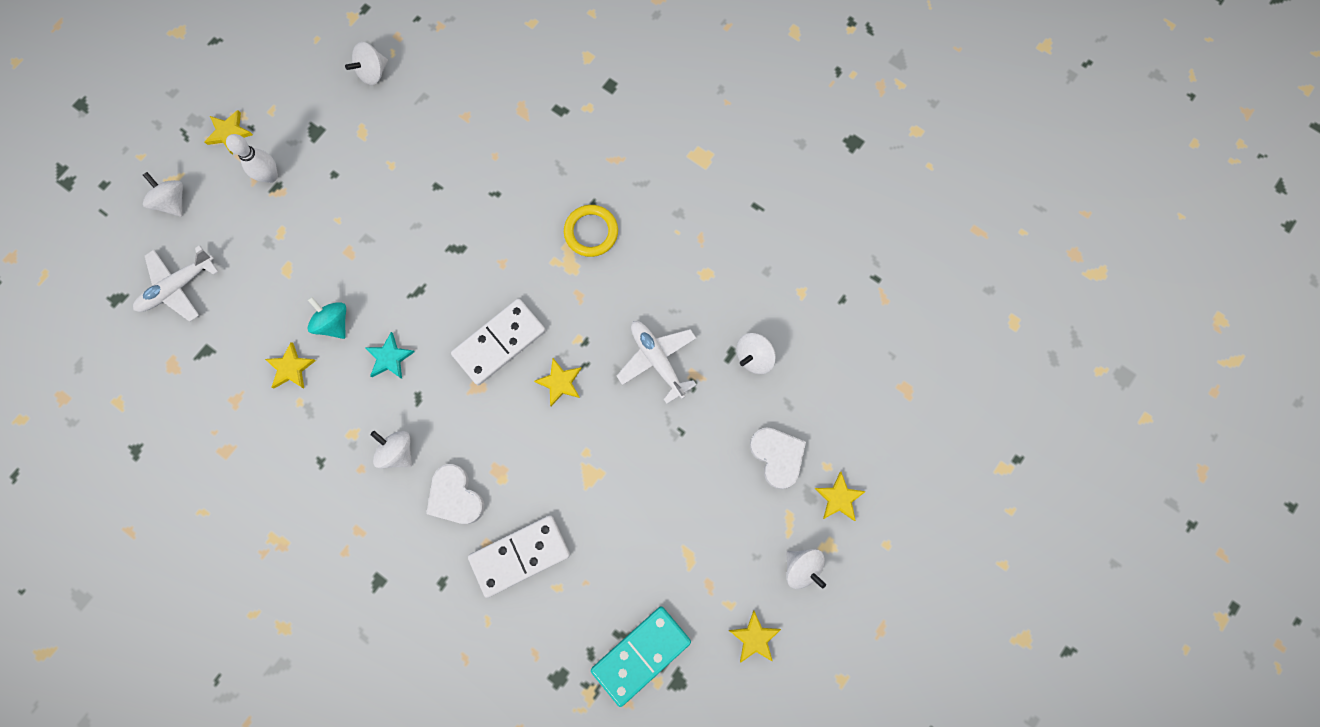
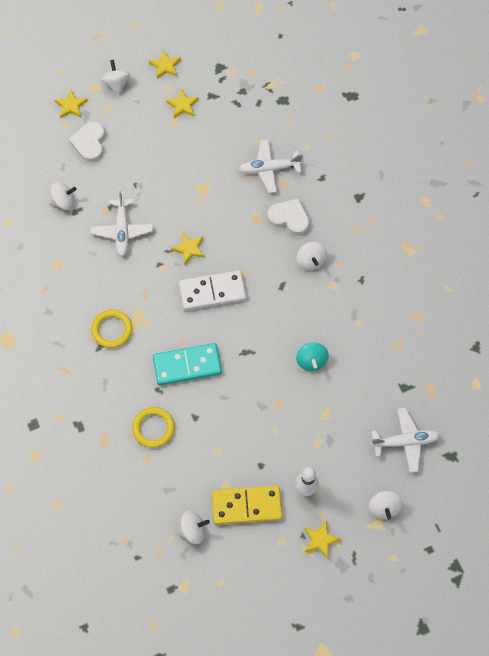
camera: 150 degrees left, 10 degrees down
(291, 368) = (353, 346): yellow star -> yellow star (183, 105)
(327, 125) = (246, 506): none -> yellow domino
(389, 358) = (286, 319): turquoise star -> none
(455, 497) = (289, 218): white heart -> white heart turned 60 degrees counterclockwise
(476, 150) = (153, 428): none -> yellow ring
(520, 555) = (269, 169): white domino -> white plane
(641, 655) = (231, 88): turquoise domino -> turquoise domino (187, 365)

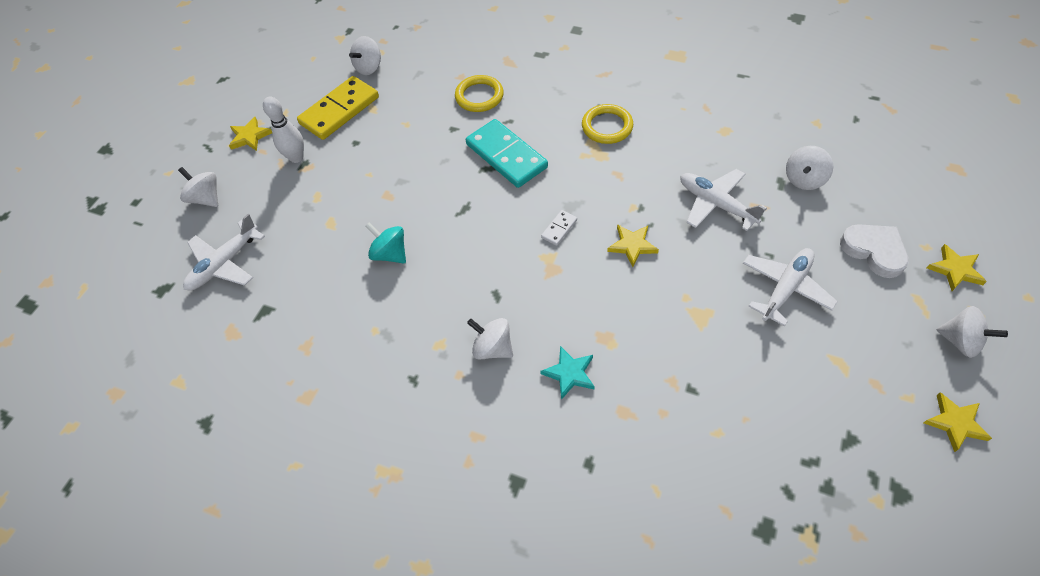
camera: 140 degrees right, 10 degrees down
(183, 105) = (860, 391): yellow star -> none
(187, 365) = (506, 156): turquoise domino -> turquoise domino turned 75 degrees counterclockwise
(212, 292) = (559, 229): white domino -> white domino, size x0.44
(269, 169) = (662, 411): white plane -> white plane (785, 288)
(289, 218) = (569, 373): white heart -> turquoise star

